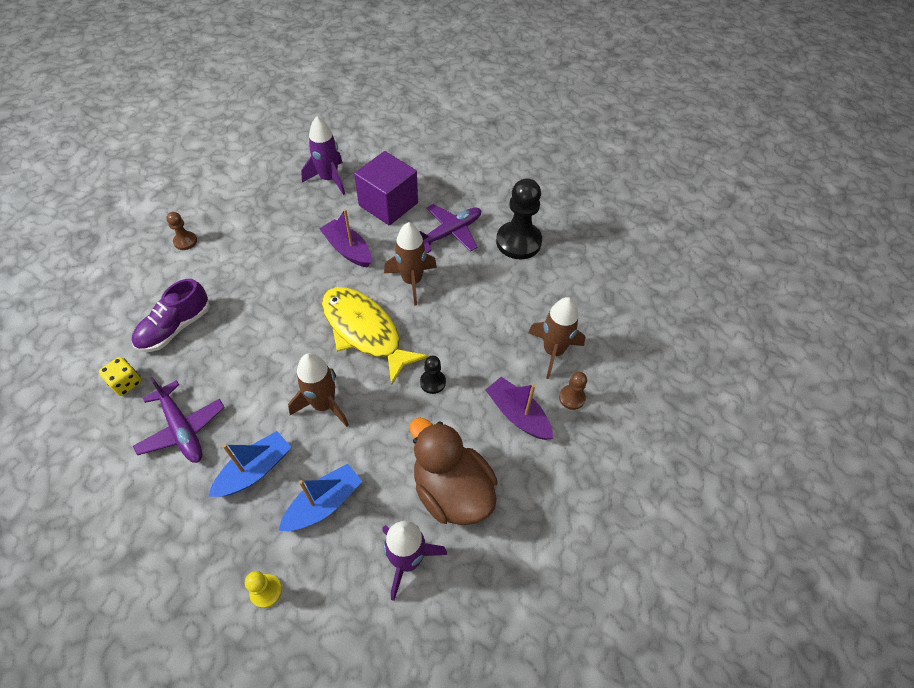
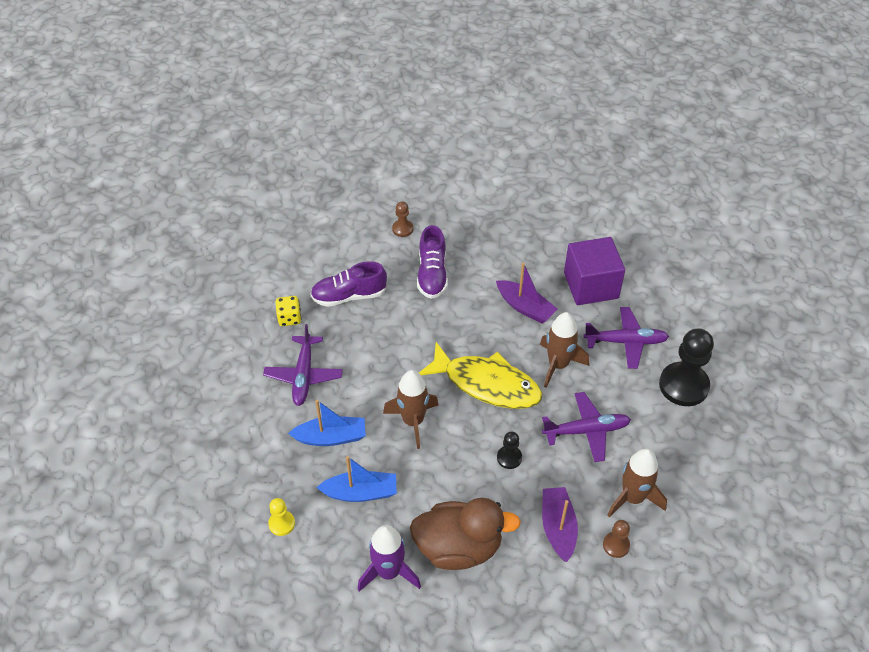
camera: 40 degrees right, 5 degrees down
(244, 266) = (432, 274): none -> purple shoe
(329, 179) = (556, 235): purple rocket -> none
(348, 250) = (525, 307): purple boat -> purple boat turned 135 degrees clockwise
(365, 331) = (486, 384): yellow fish -> yellow fish turned 120 degrees clockwise
(452, 490) = (459, 547): brown duck -> brown duck turned 90 degrees clockwise
(476, 320) = (586, 431): none -> purple plane

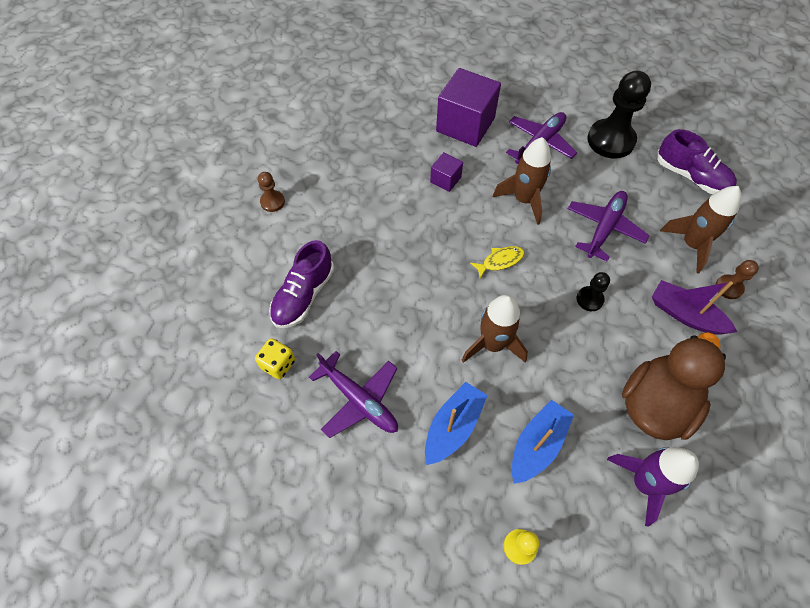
camera: 50 degrees left, 10 degrees up
(432, 274) = (346, 216): purple shoe -> purple shoe (691, 176)
(486, 384) = (500, 261): yellow fish -> yellow fish, size x0.42
(525, 307) = (445, 179): purple boat -> purple cube

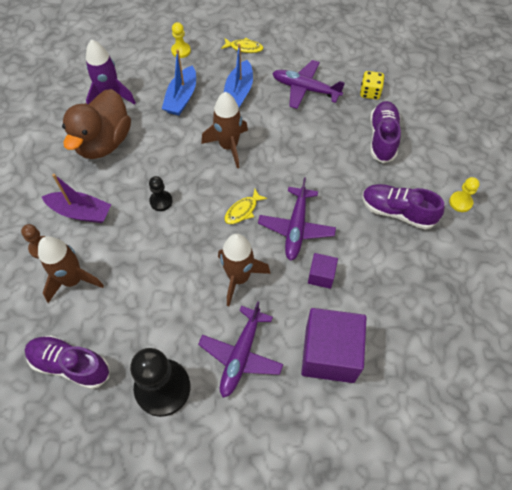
camera: 160 degrees right, 0 degrees up
(272, 202) = (460, 202): brown pawn -> yellow pawn
(341, 212) = (397, 212): none -> purple shoe
(415, 514) = (244, 48): none -> yellow fish
(604, 228) = (157, 271): purple plane -> purple plane (296, 227)

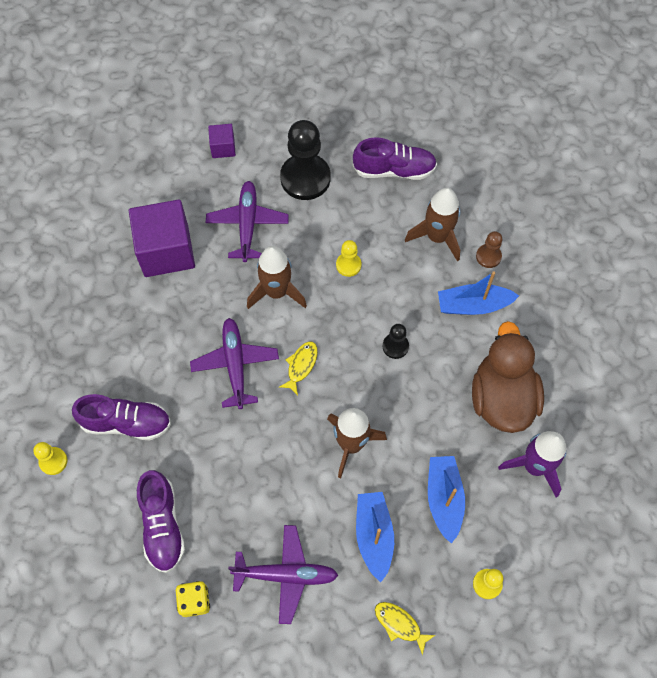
camera: 160 degrees right, 5 degrees up
(80, 212) = (473, 305): purple boat -> blue boat
(164, 281) = (348, 265): none -> yellow pawn
(244, 48) = (400, 624): yellow fish -> yellow fish turned 45 degrees clockwise
(321, 275) = (194, 321): purple cube -> purple cube (223, 147)

